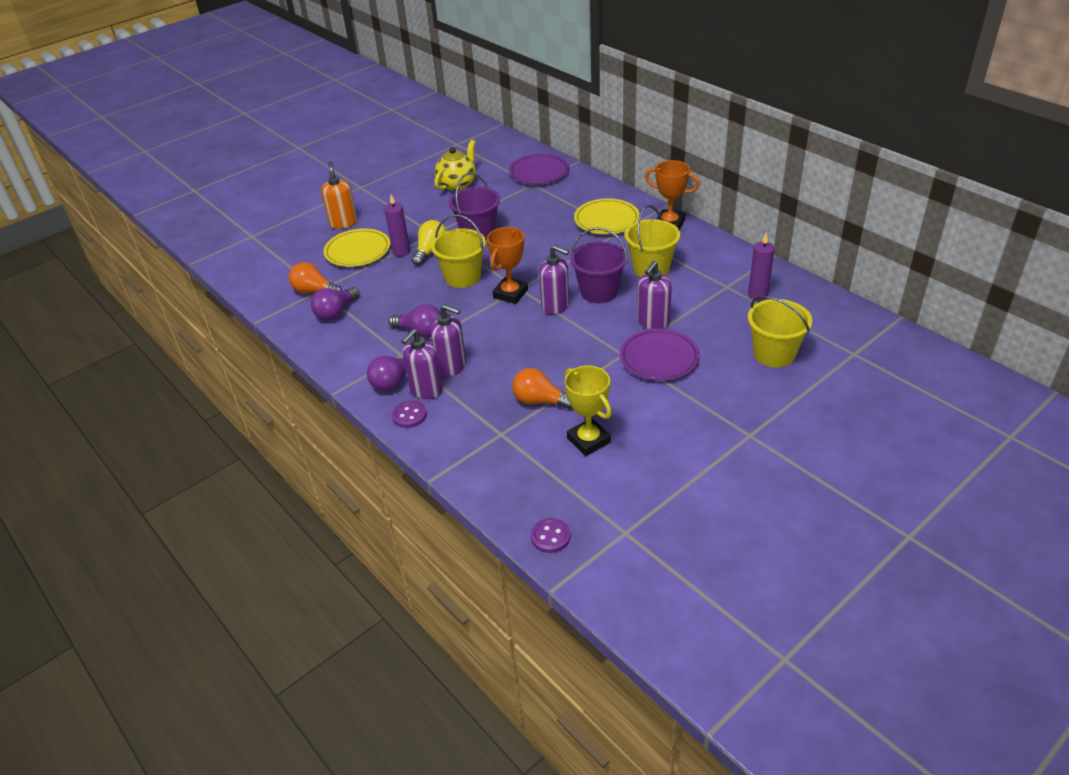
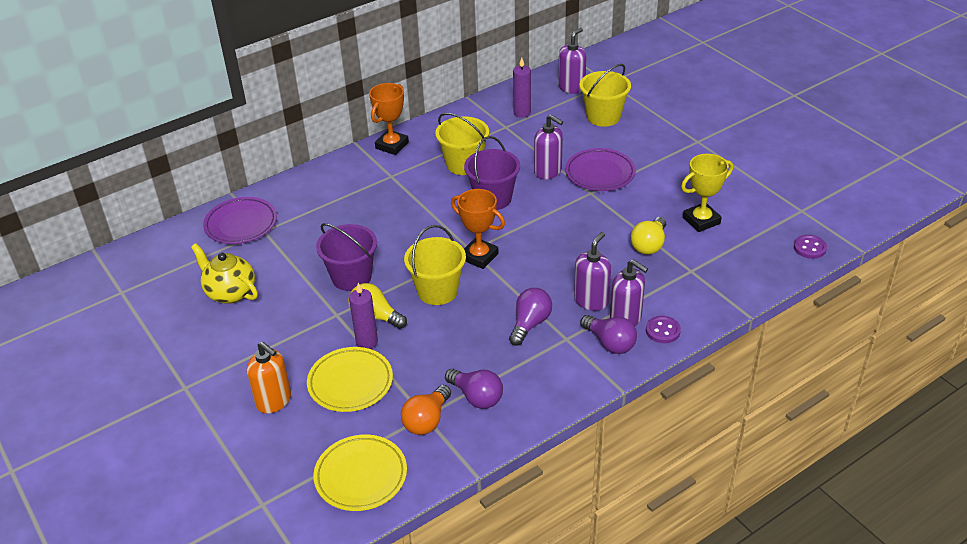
camera: 85 degrees left, 0 degrees up
(343, 223) = (274, 401): orange soap dispenser -> orange soap dispenser turned 135 degrees counterclockwise
(540, 401) = (649, 245): orange light bulb -> yellow light bulb
(555, 306) = (508, 227): purple soap dispenser -> purple soap dispenser (571, 87)
(606, 220) = (367, 183): yellow plate -> yellow plate (361, 476)

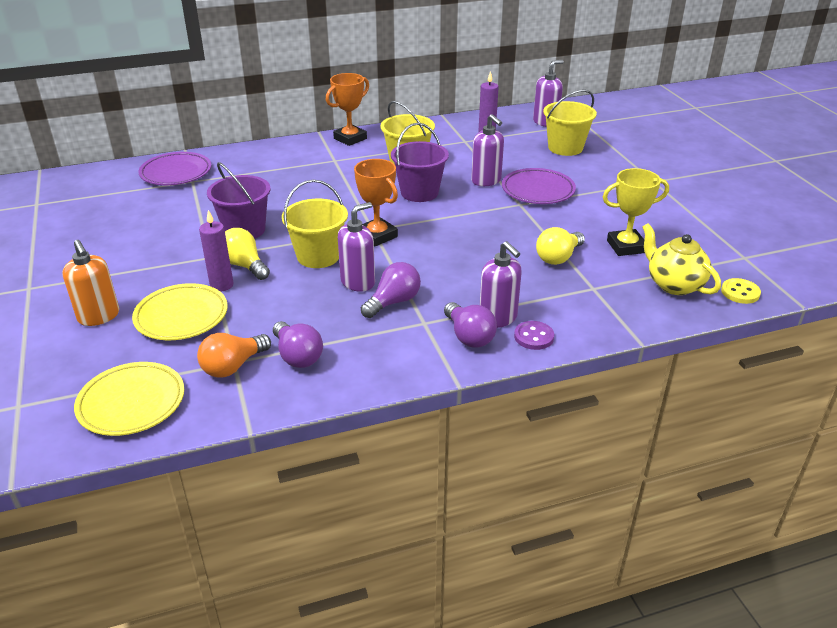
camera: 15 degrees right, 5 degrees down
(230, 292) = (127, 221): yellow teapot -> yellow teapot (674, 285)
(591, 301) = (470, 294): purple soap dispenser -> purple soap dispenser (358, 282)
(809, 248) = (740, 292): purple button -> yellow button

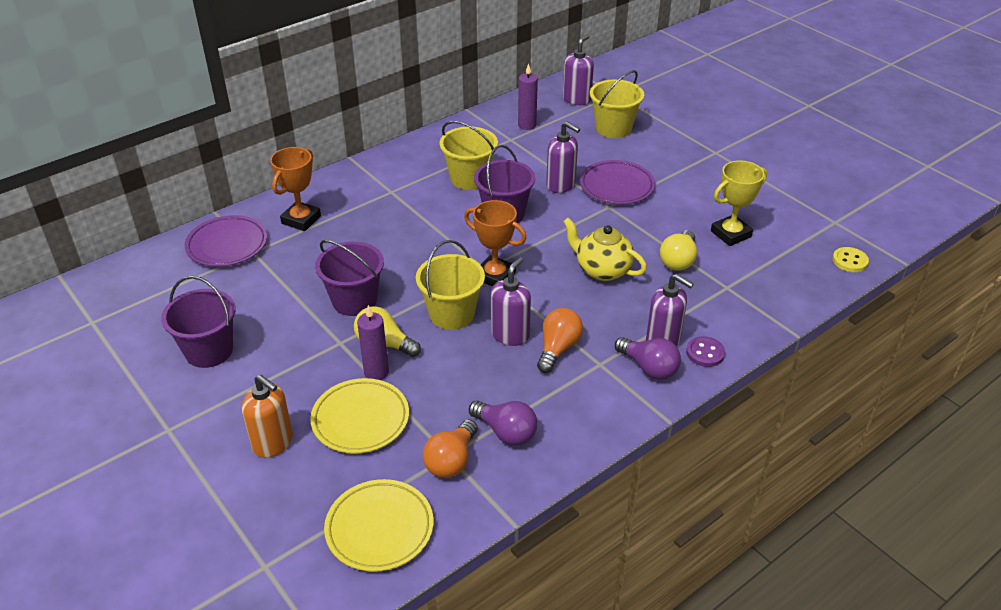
camera: 20 degrees left, 5 degrees up
(104, 241) = (209, 351): none -> purple bucket
(350, 138) = (390, 160): orange trophy -> orange trophy (301, 220)
(393, 302) = (558, 348): purple light bulb -> orange light bulb
(674, 285) = (792, 266): yellow teapot -> yellow teapot (602, 270)

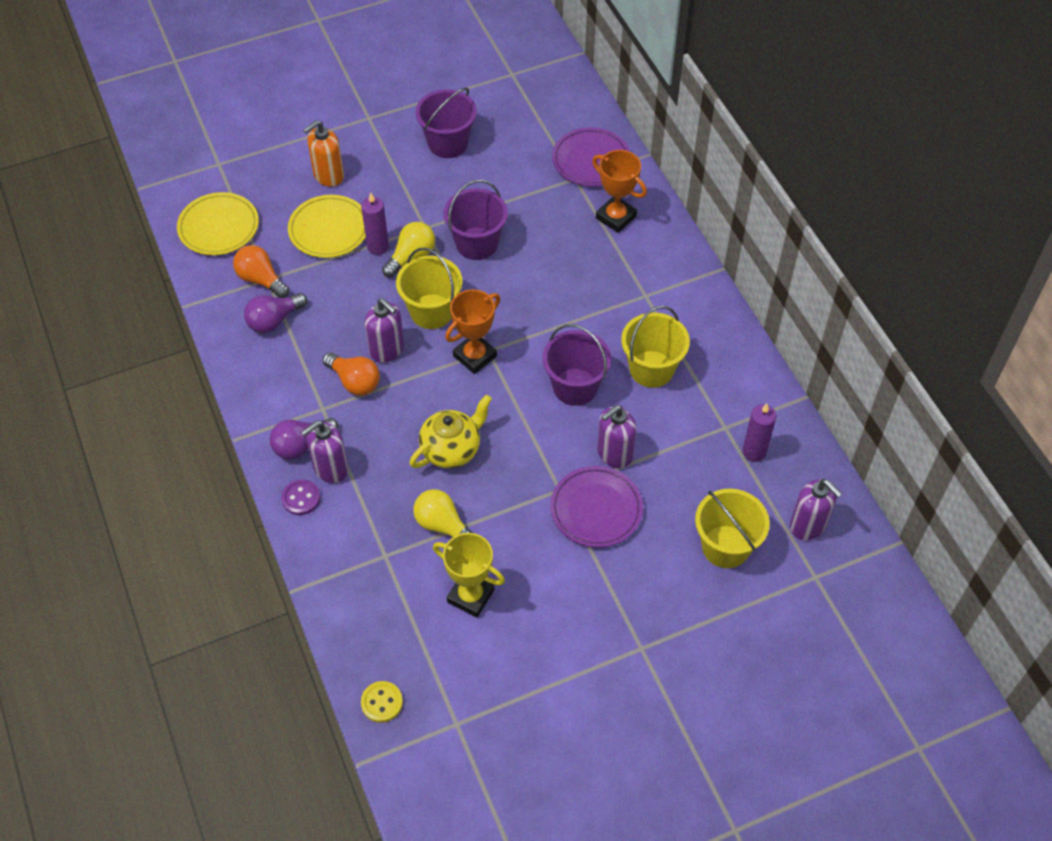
camera: 105 degrees right, 15 degrees up
(731, 234) = (470, 596): yellow trophy -> yellow trophy turned 45 degrees counterclockwise

